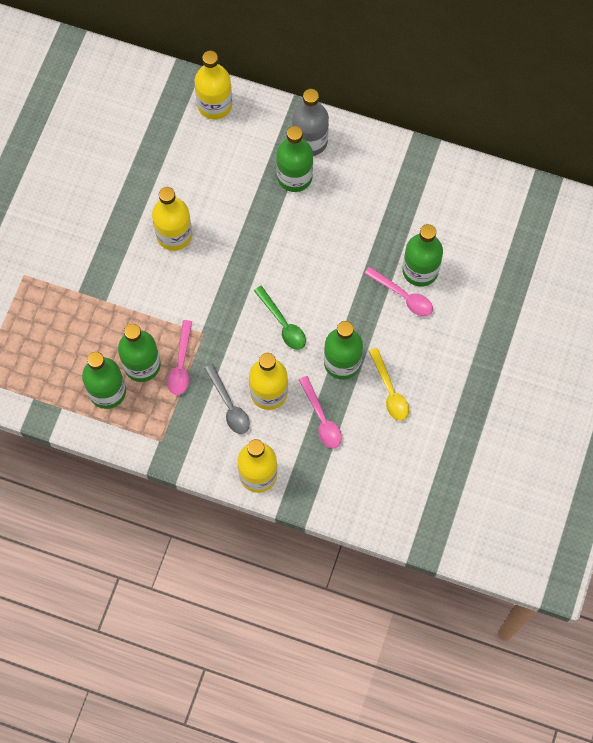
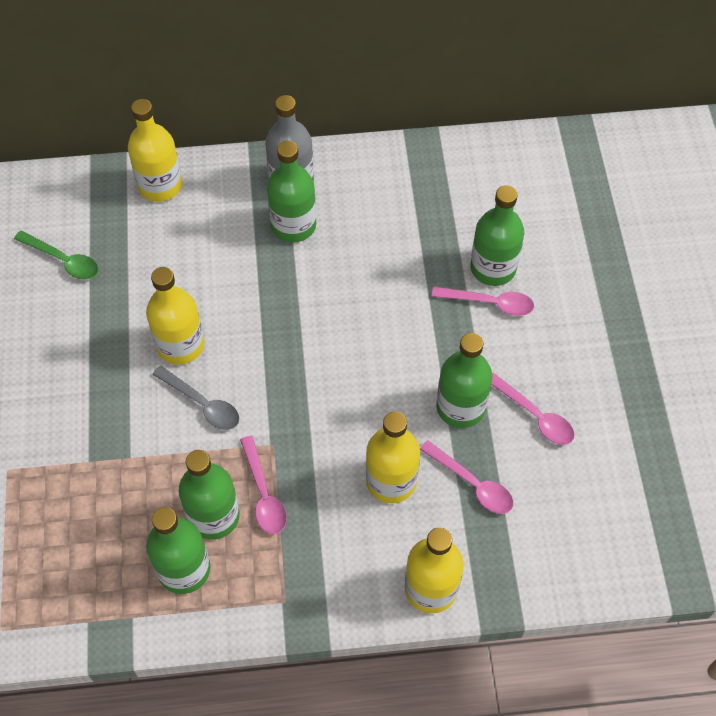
camera: 25 degrees left, 10 degrees down
(229, 405) = (349, 518): grey spoon -> grey spoon (202, 404)
(283, 324) = (365, 392): green spoon -> green spoon (63, 260)
(390, 391) = (535, 416): yellow spoon -> pink spoon

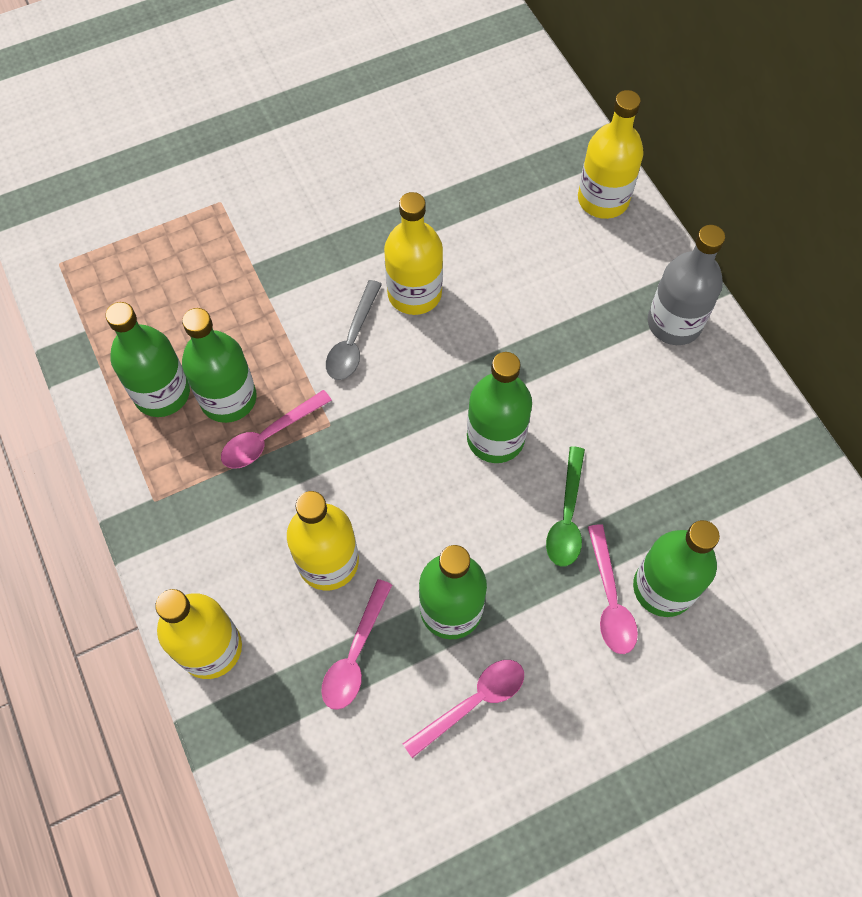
camera: 70 degrees right, 5 degrees up
(63, 260) = (469, 152): green spoon -> green spoon (567, 517)
(293, 225) = (616, 346): green bottle -> green bottle (495, 438)
(535, 416) = (473, 702): pink spoon -> pink spoon turned 150 degrees counterclockwise

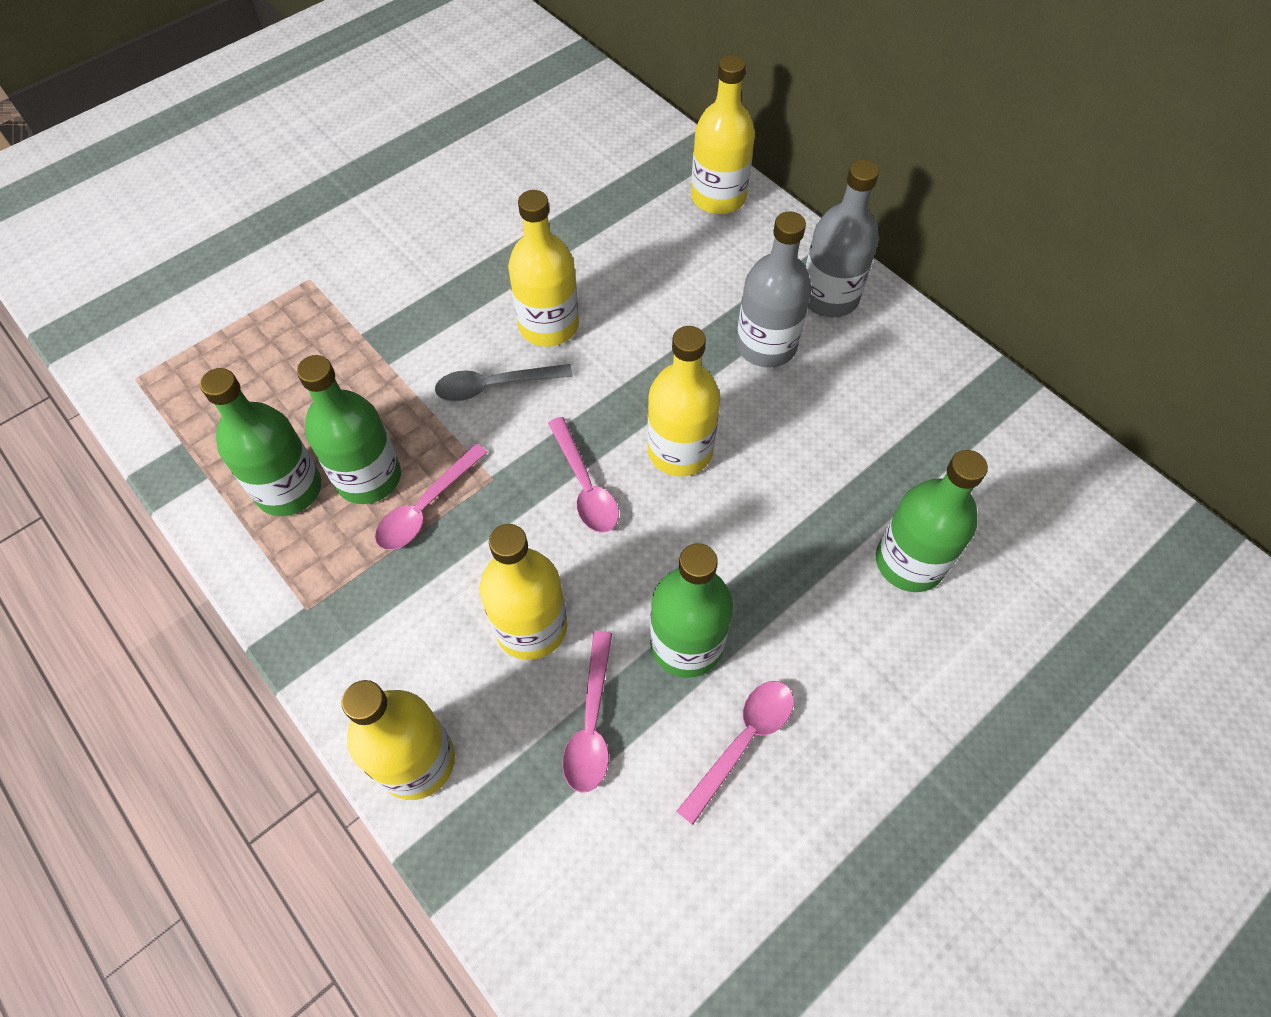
camera: 15 degrees left, 5 degrees down
(353, 340) = (494, 386): grey spoon -> grey spoon turned 75 degrees clockwise
(495, 438) = (680, 451): green bottle -> yellow bottle
(567, 517) = (782, 513): green spoon -> none
(601, 357) = (766, 346): none -> grey bottle
(610, 599) = (857, 588): pink spoon -> pink spoon (585, 486)

